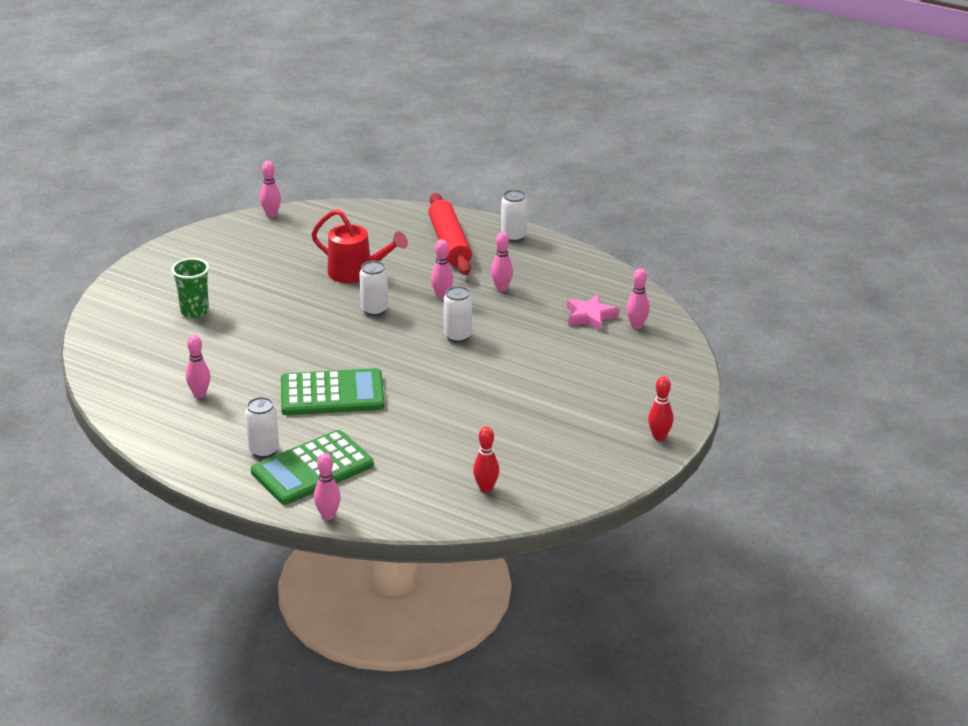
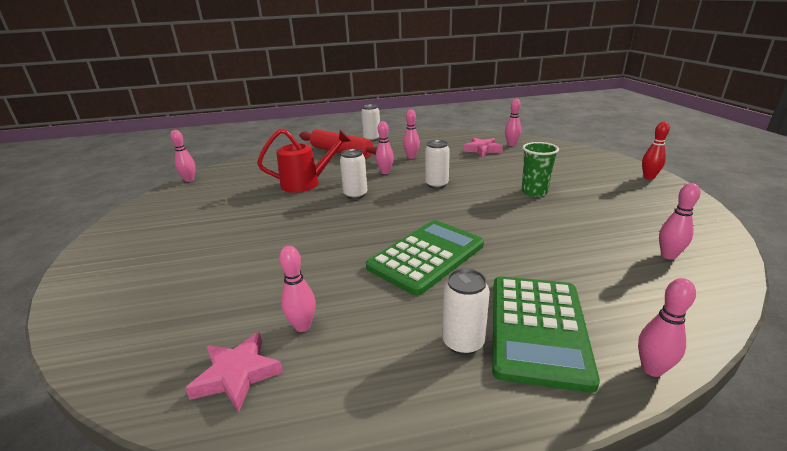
camera: 40 degrees left, 5 degrees down
(142, 400) = (237, 374): none -> pink star
(194, 311) = (197, 258): green cup -> green cup (534, 192)
(486, 488) = (668, 255): red bowling pin -> pink bowling pin

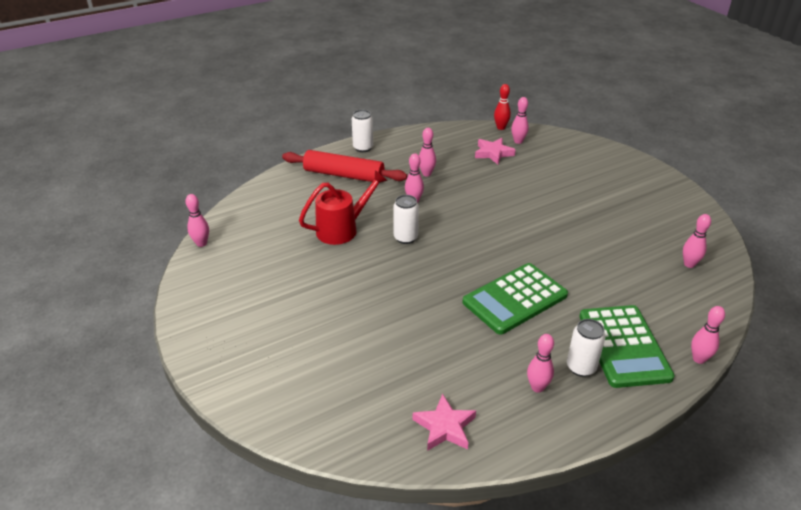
camera: 20 degrees left, 10 degrees up
(303, 326) = (462, 381): pink bowling pin -> pink bowling pin (537, 387)
(426, 256) = (515, 299): green calculator -> green calculator turned 150 degrees counterclockwise
(436, 184) = (475, 212): white can -> none
(534, 192) = (568, 209): green cup -> none
(648, 177) = (655, 176): red bowling pin -> red bowling pin (501, 127)

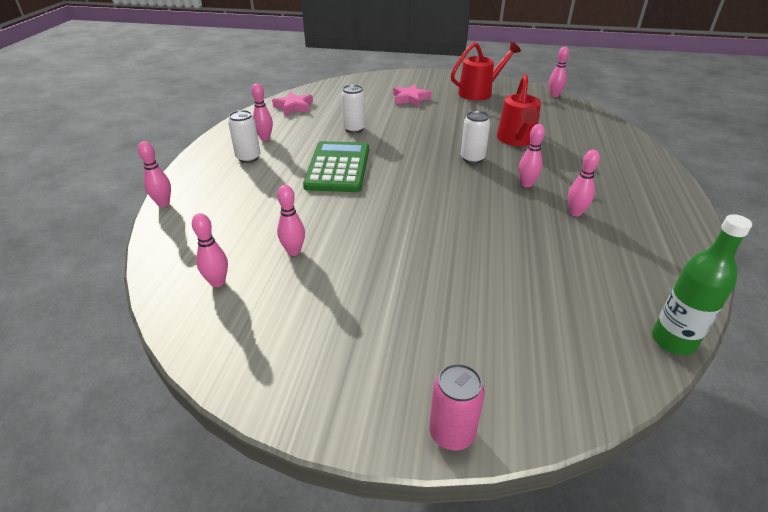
camera: 130 degrees right, 0 degrees up
(240, 295) = (479, 92): none -> red watering can
(344, 175) = (613, 169): red rolling pin -> none
(363, 148) = (673, 199): white can -> white can (354, 129)
(493, 153) = (588, 285): pink star -> pink star (410, 99)
(501, 127) = (673, 341): red bowling pin -> green bottle
(518, 141) = (609, 331): pink bowling pin -> pink bowling pin (294, 251)
(623, 346) = (229, 182): green calculator -> none
(629, 157) = (451, 433): none -> pink can

